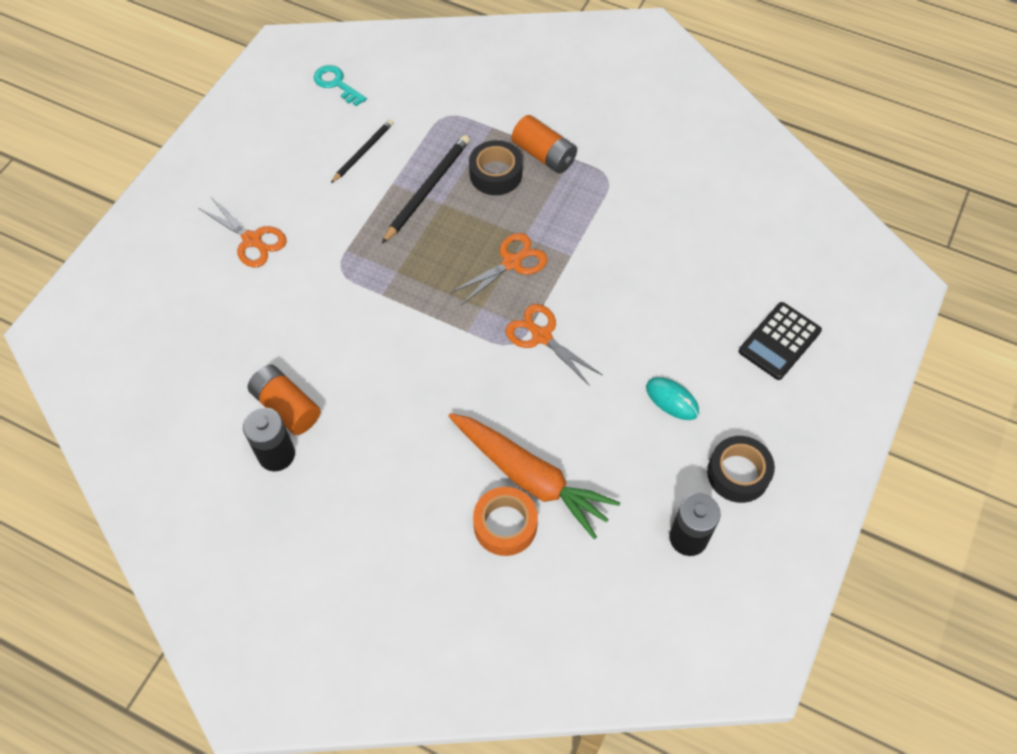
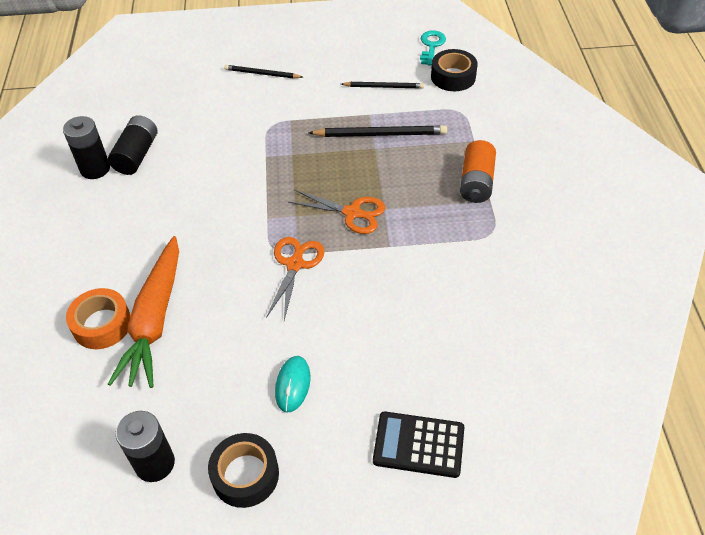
camera: 60 degrees right, 10 degrees down
(252, 240) = (262, 74): orange scissors -> black pencil
(286, 407) = (136, 155): orange battery -> black battery
(496, 174) = (430, 164): black tape -> black tape (453, 77)

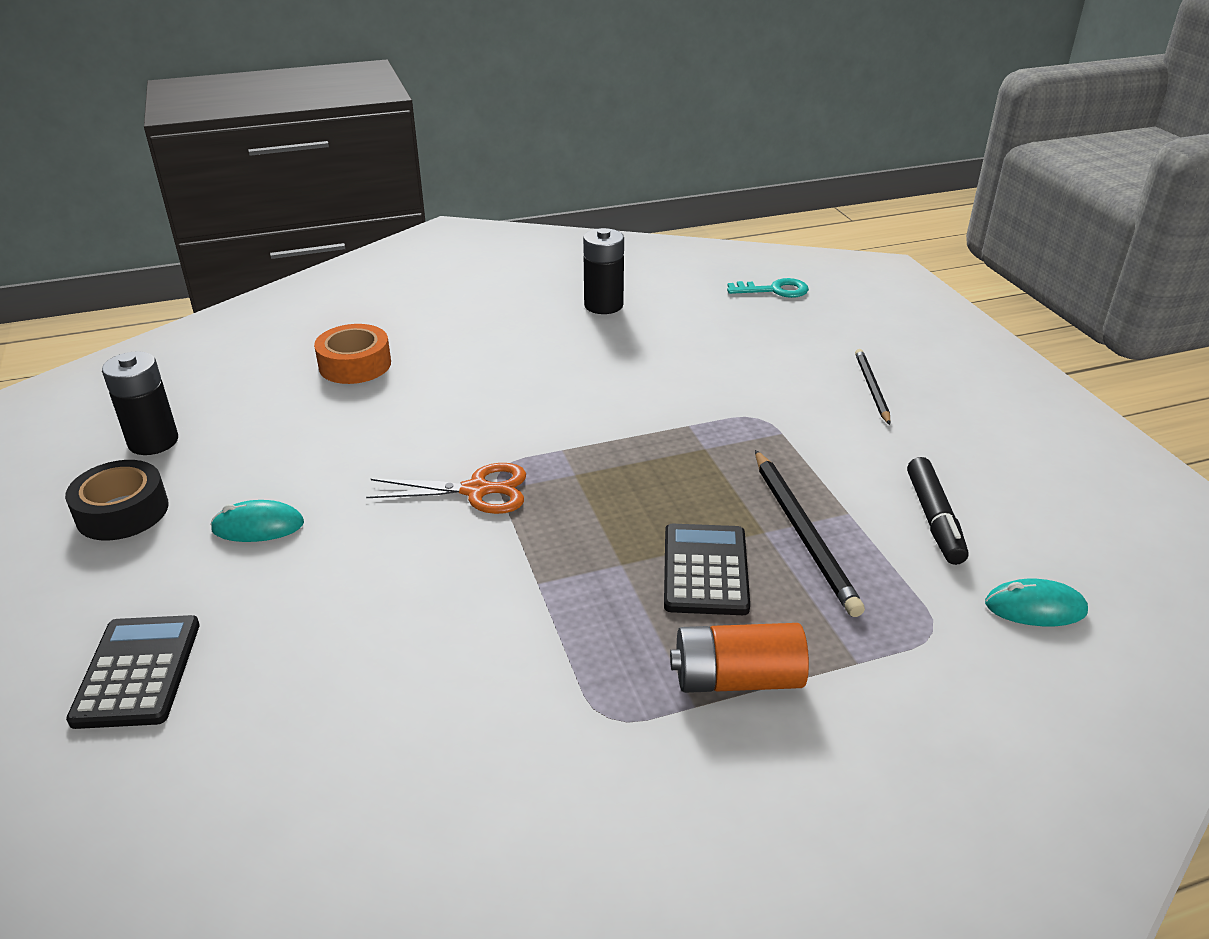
camera: 75 degrees right, 15 degrees down
(136, 155) = (641, 326): black battery -> none
(155, 320) = (364, 398): orange carrot -> none
(353, 213) = (599, 530): orange scissors -> none
(384, 87) = (934, 519): black pencil -> black marker
(398, 177) = (705, 570): none -> black calculator
(431, 46) = (1108, 564): turquoise key -> turquoise key (774, 290)
(453, 77) = (1035, 608): black tape -> turquoise mouse

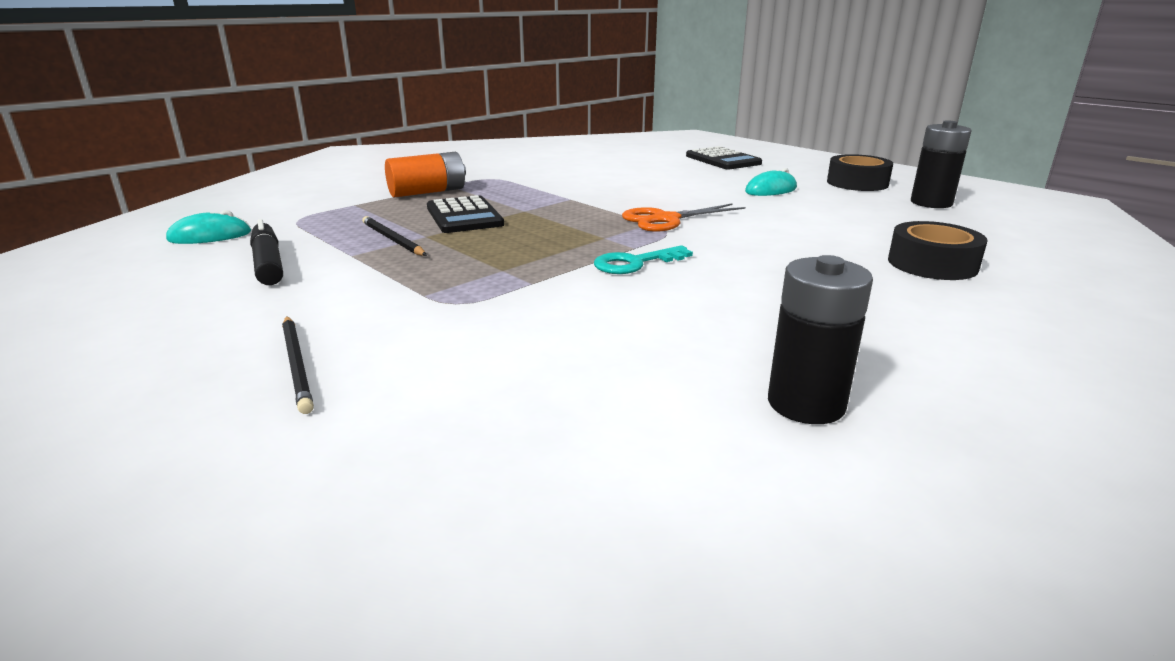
camera: 155 degrees right, 10 degrees down
(355, 365) = (932, 264): orange tape -> black tape
(774, 290) = (504, 553): turquoise key -> turquoise key (635, 263)
(803, 533) = (392, 239): black pencil -> black pencil, size x0.64

